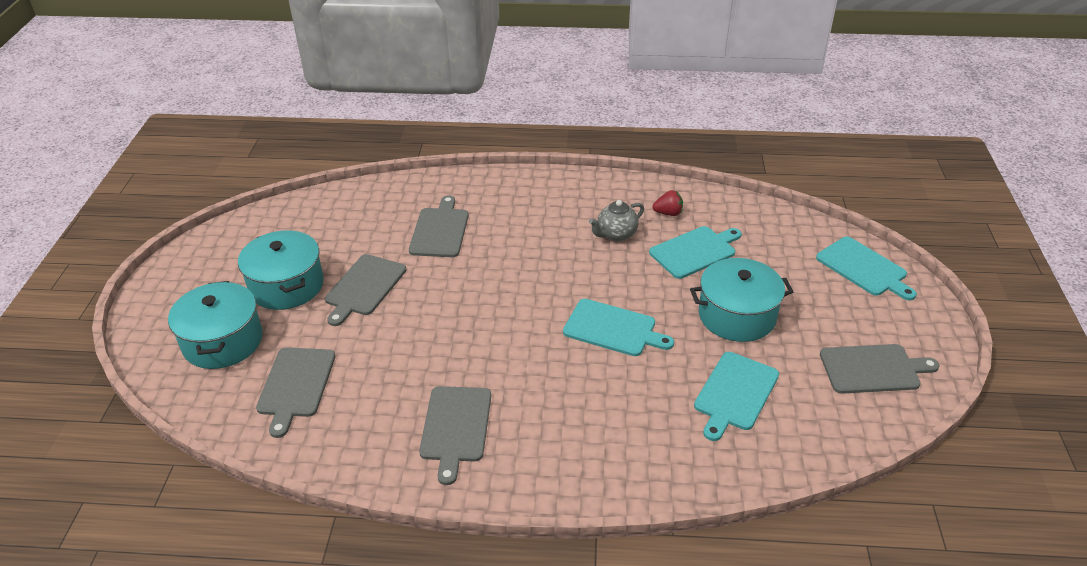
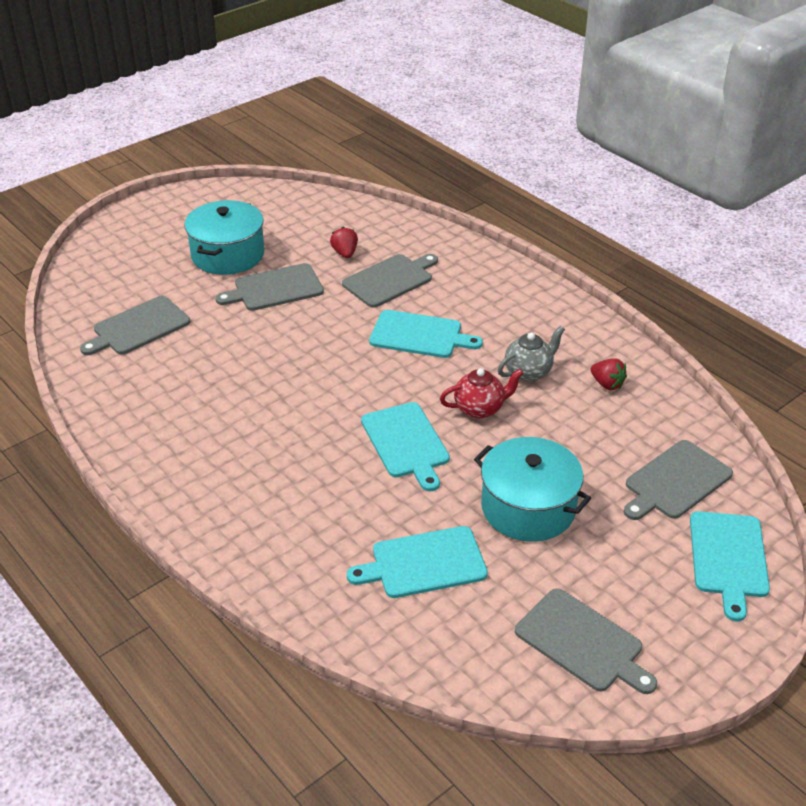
camera: 45 degrees right, 0 degrees up
(223, 341) = (139, 268): turquoise pot -> none
(379, 231) = (345, 253): none -> red strawberry
(455, 427) = (190, 428): grey cutting board -> grey cutting board (675, 481)
(616, 234) = (528, 372): grey teapot -> grey teapot turned 135 degrees clockwise
(622, 276) = (480, 408): none -> red teapot
(695, 251) = (578, 431): turquoise cutting board -> turquoise cutting board (419, 335)

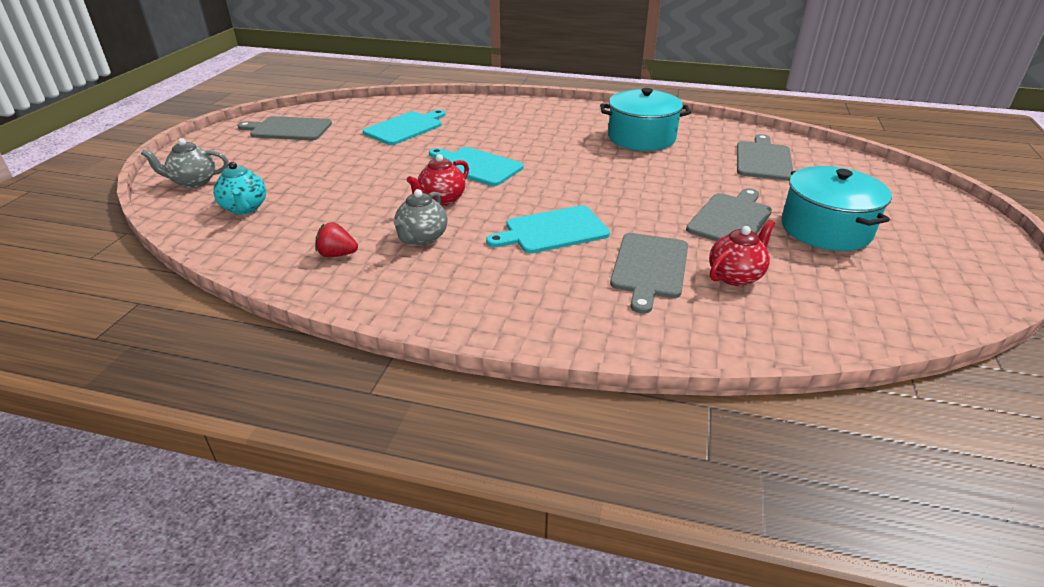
camera: 145 degrees right, 5 degrees down
(345, 253) = (735, 276): red strawberry -> red teapot
(528, 508) = (357, 164): turquoise pot -> turquoise pot (641, 138)
(675, 481) = (245, 208): grey cutting board -> turquoise teapot
(728, 558) = (194, 182): turquoise cutting board -> grey teapot

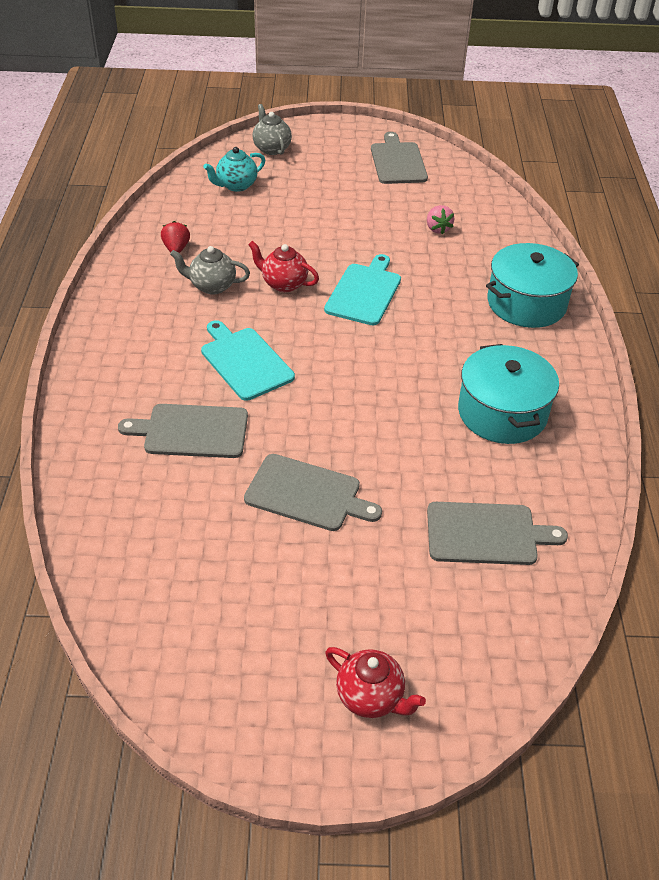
camera: 75 degrees right, 10 degrees up
(405, 128) = (437, 229): turquoise cutting board -> pink strawberry
(735, 276) = (188, 493): red teapot -> red teapot (371, 697)
(825, 229) = (306, 579): turquoise pot -> turquoise pot (526, 303)

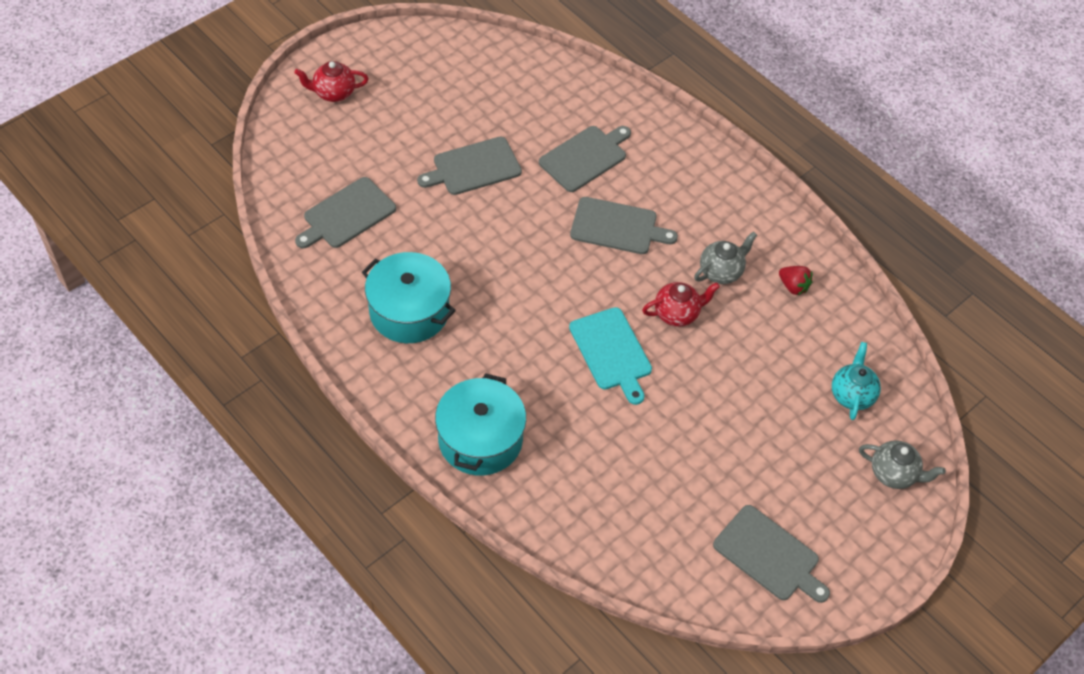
camera: 135 degrees right, 10 degrees up
(245, 361) = (617, 227): turquoise cutting board -> grey cutting board
(437, 229) = (634, 479): pink strawberry -> none

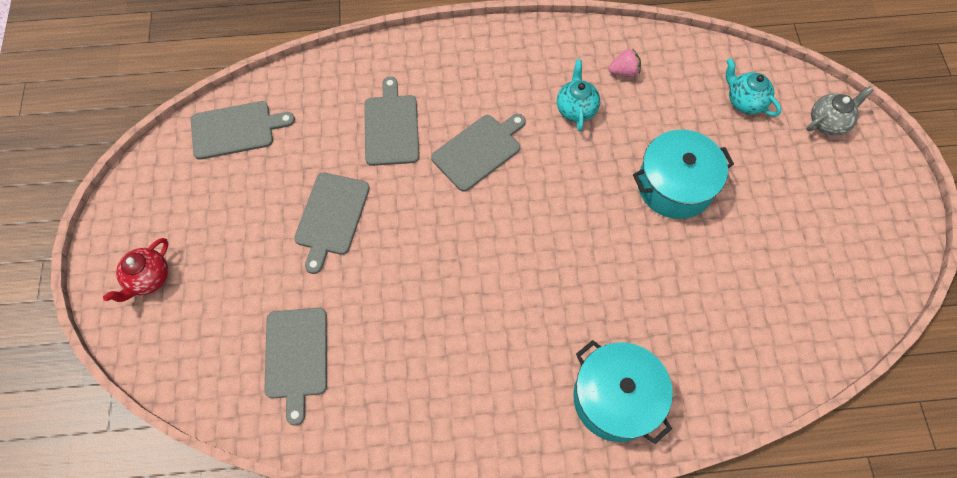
camera: 50 degrees left, 10 degrees up
(409, 311) = (443, 371): turquoise pot -> turquoise pot (674, 185)
(611, 352) = (597, 237): turquoise cutting board -> none
(677, 314) = (593, 165): red teapot -> none
(721, 272) = (576, 109): grey teapot -> turquoise teapot
(769, 555) = (852, 252): grey cutting board -> grey cutting board (236, 130)
(793, 286) = (624, 72): red strawberry -> pink strawberry

